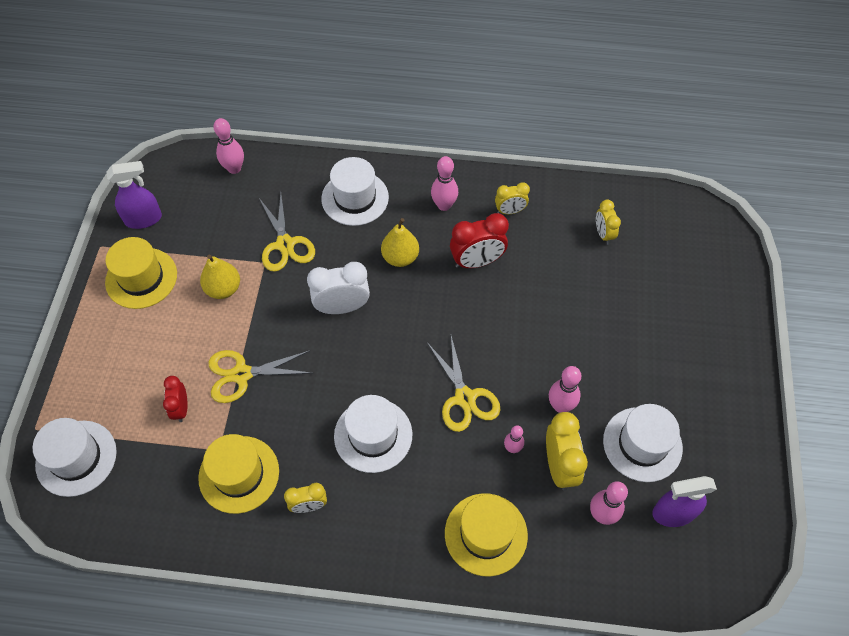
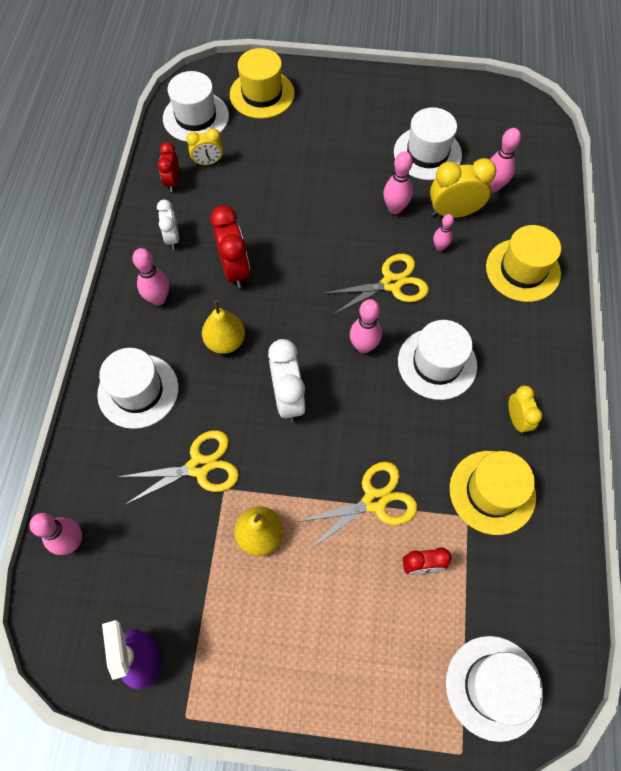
camera: 90 degrees left, 5 degrees up
(141, 278) = (240, 646): yellow hat -> yellow hat (262, 94)
(241, 374) = (374, 501): yellow scissors -> yellow scissors turned 105 degrees counterclockwise
(393, 370) = (363, 346): none -> pink bowling pin
(510, 211) = (172, 238): yellow clock -> white clock
(576, 207) = (173, 182): none -> red clock
(661, 220) = (196, 117): none -> white hat
(673, 513) = (485, 139): purple spray bottle -> none

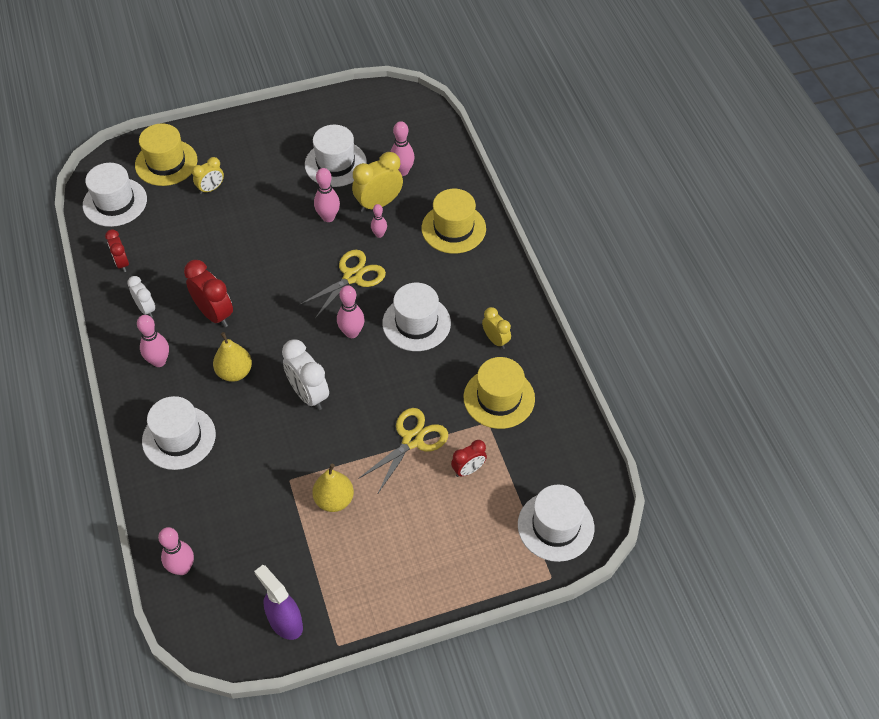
camera: 25 degrees left, 10 degrees down
(199, 467) = (260, 472): yellow scissors -> none
(208, 162) = (146, 236): yellow clock -> yellow clock (211, 189)

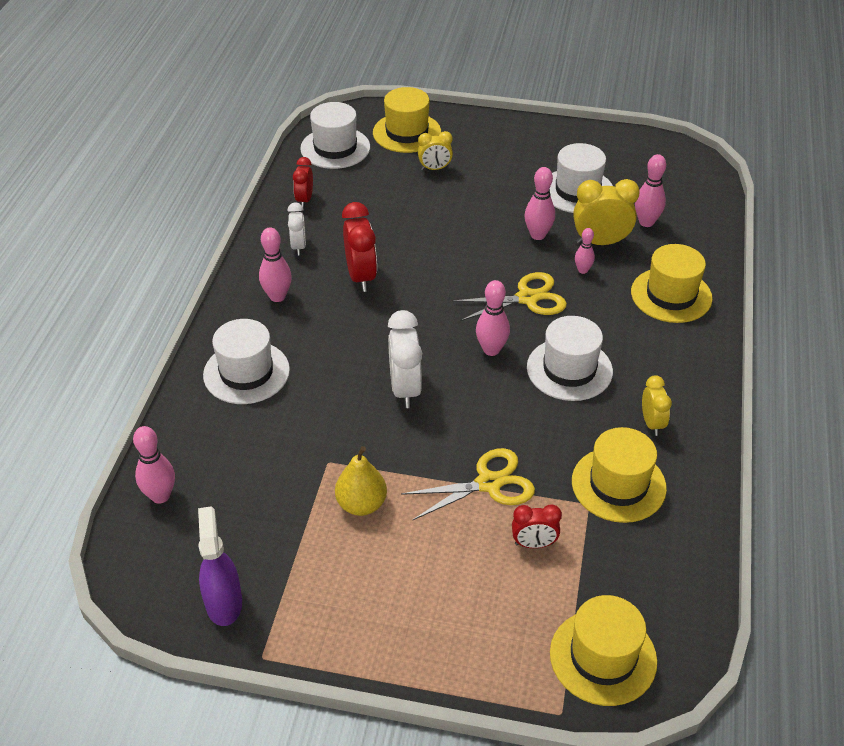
camera: 30 degrees right, 10 degrees down
(234, 372) = (344, 336): yellow pear -> none
(555, 526) = (603, 657): white hat -> yellow hat

